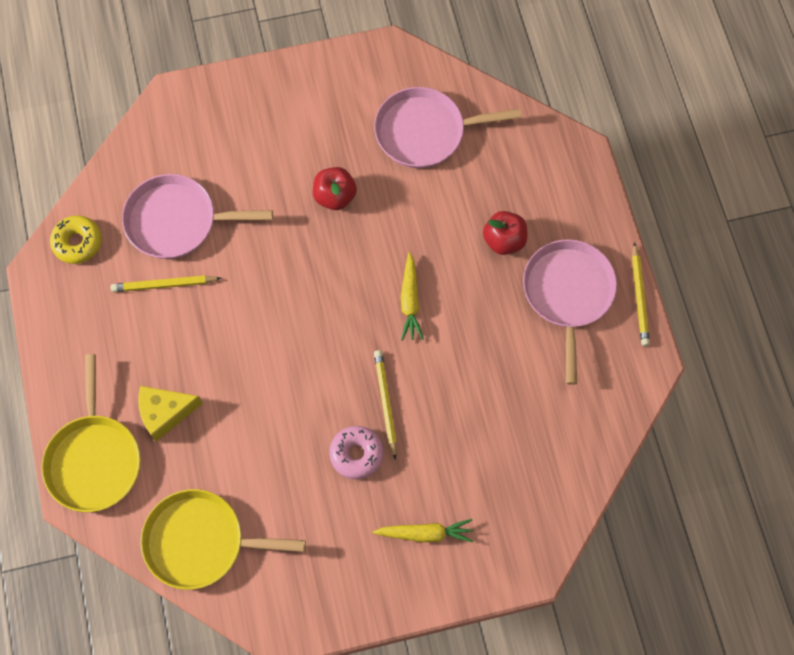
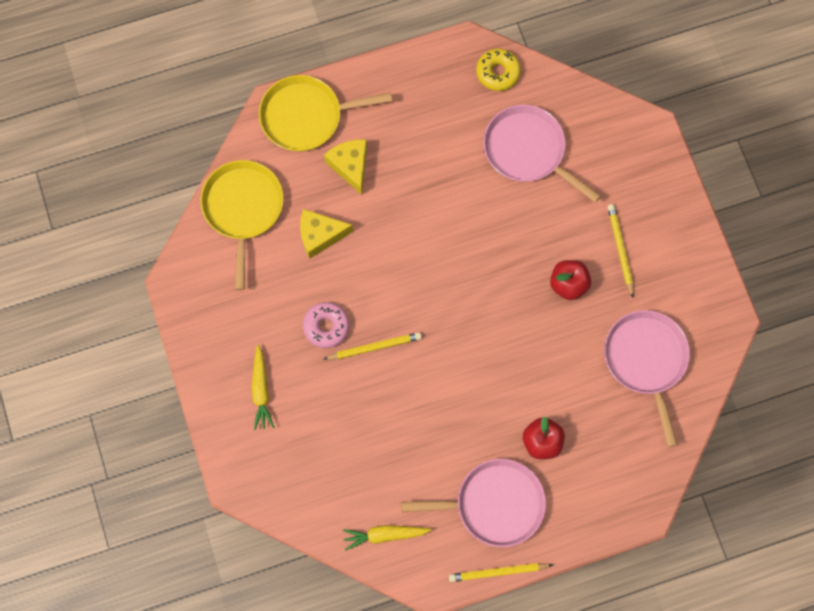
camera: 85 degrees right, 5 degrees up
(164, 284) = (466, 148): yellow pencil -> yellow pencil (620, 249)
(176, 221) = (527, 150): pink pan -> pink pan turned 45 degrees counterclockwise
(245, 453) = (320, 235): none -> yellow cheese
(410, 301) = (472, 360): yellow carrot -> yellow carrot (385, 535)

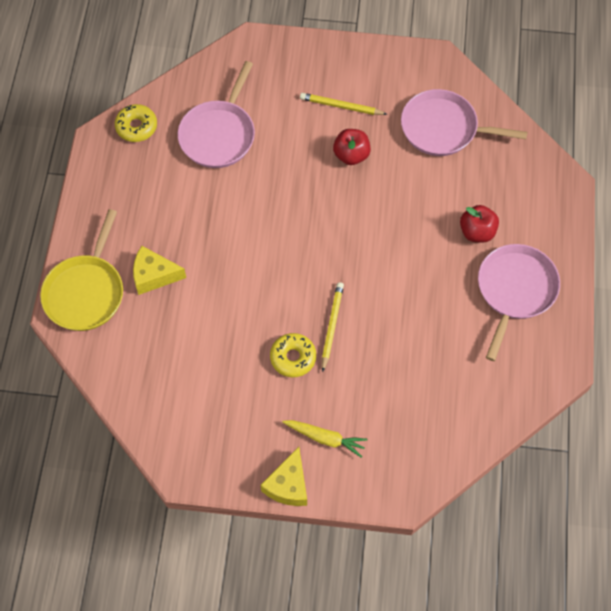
camera: 65 degrees left, 10 degrees down
(243, 208) = (143, 382): yellow pan -> none
(320, 235) = (205, 327): yellow cheese -> yellow cheese (288, 485)
(326, 326) = (293, 358): pink donut -> yellow donut
(385, 535) = (505, 388): yellow carrot -> none
(498, 572) = (574, 312): yellow pencil -> none
(527, 150) = (219, 135): pink pan -> pink pan turned 45 degrees counterclockwise

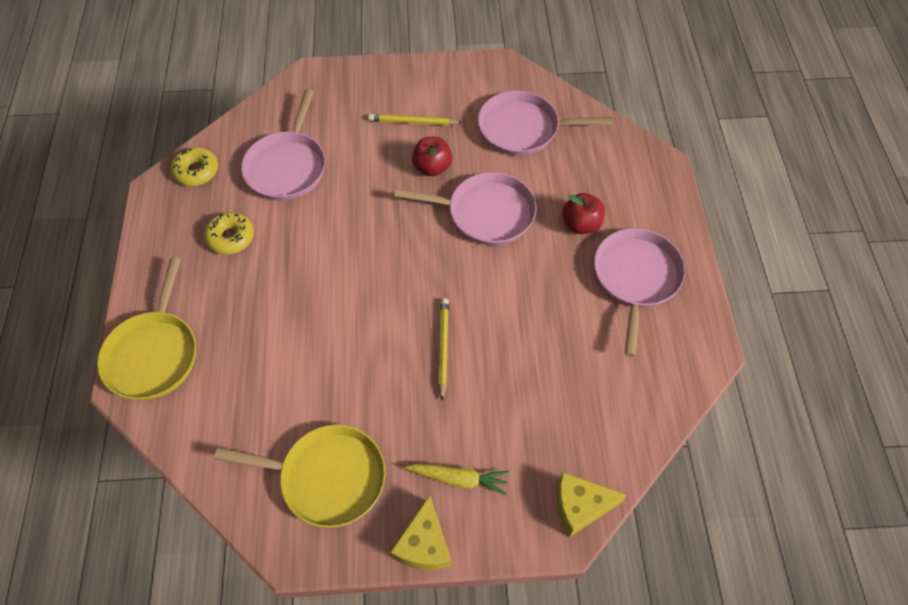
camera: 10 degrees left, 5 degrees down
(154, 275) = (232, 323): yellow cheese -> yellow cheese (580, 506)
(218, 419) = (328, 477): none -> yellow pan
(293, 358) = (405, 390): yellow donut -> yellow donut (231, 237)
(392, 208) = (486, 213): none -> pink pan

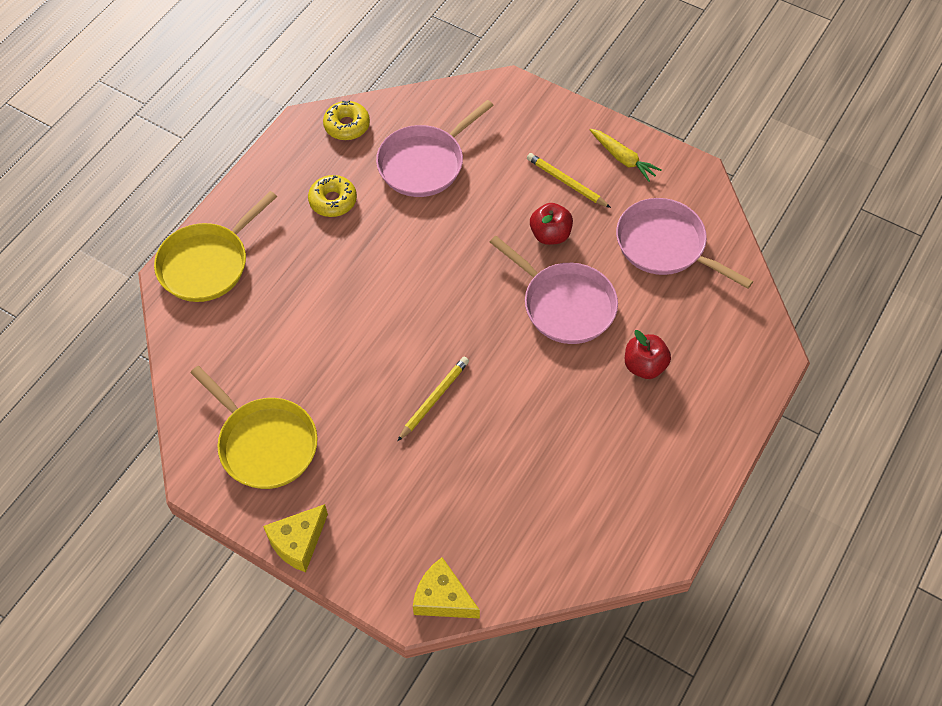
camera: 35 degrees right, 0 degrees up
(458, 479) = (363, 511): yellow carrot -> yellow carrot (623, 159)
(636, 278) = (654, 444): pink pan -> none

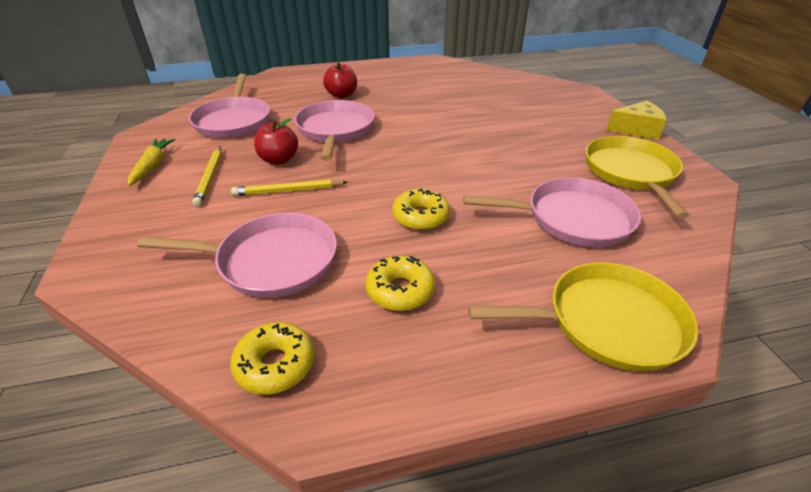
camera: 135 degrees left, 20 degrees down
(277, 341) = (573, 218): none -> pink pan
(380, 261) = (420, 217): none -> yellow donut
(434, 399) = (478, 136): yellow pencil -> yellow pencil (288, 190)
(442, 598) = (561, 87): yellow cheese -> none

